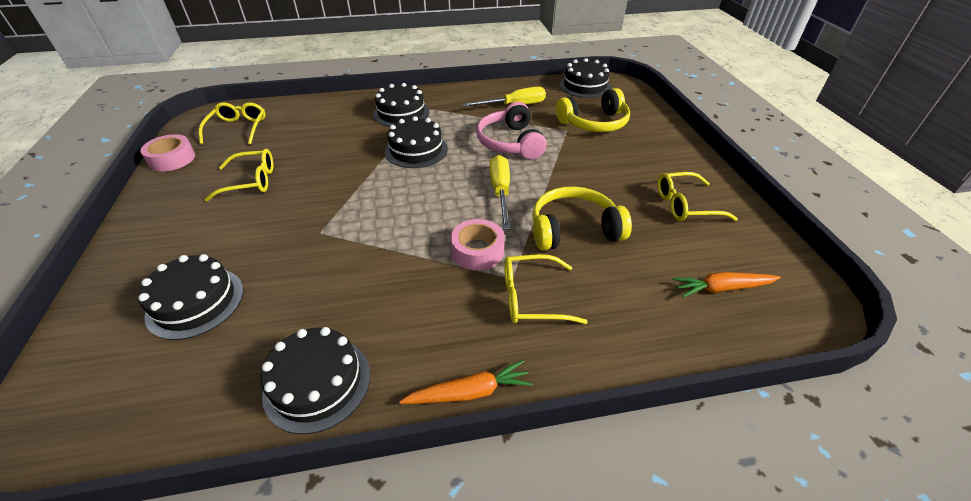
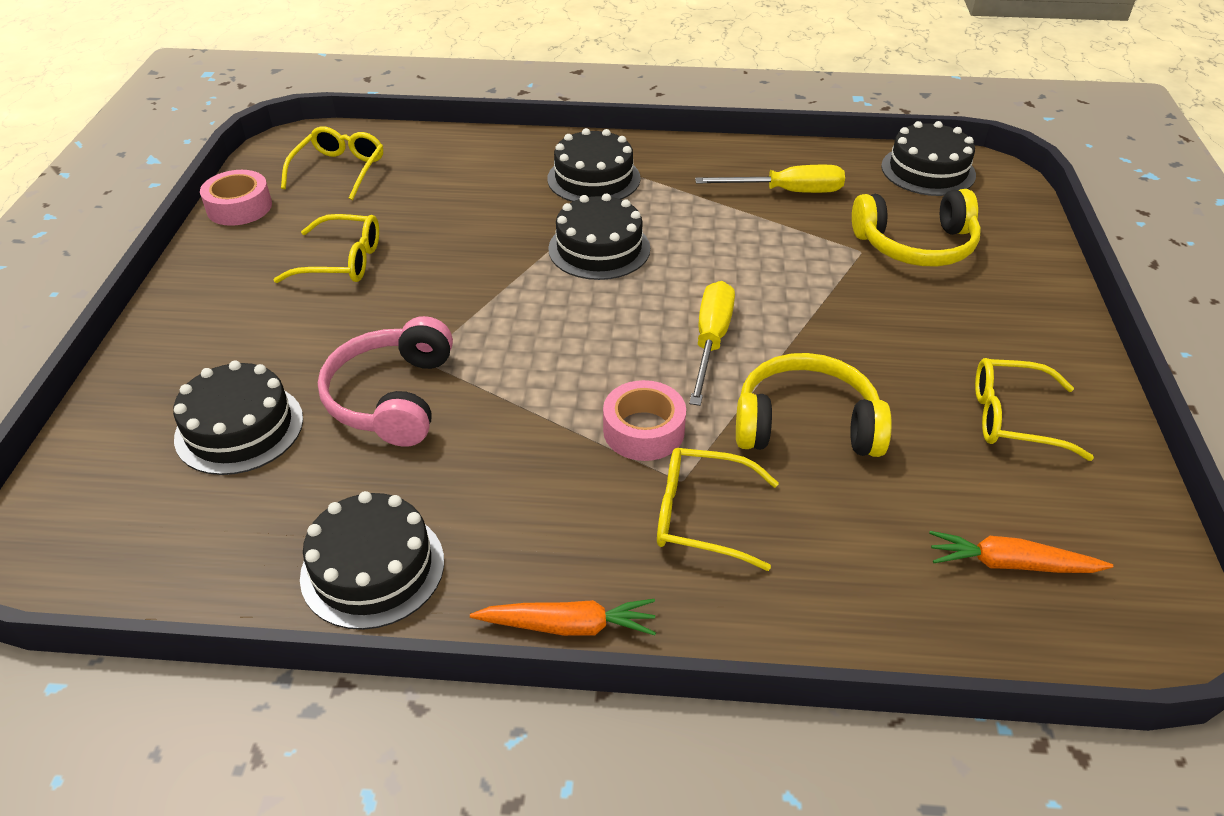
camera: 15 degrees right, 0 degrees up
(511, 143) = (757, 259): pink headphones -> pink headphones (393, 397)

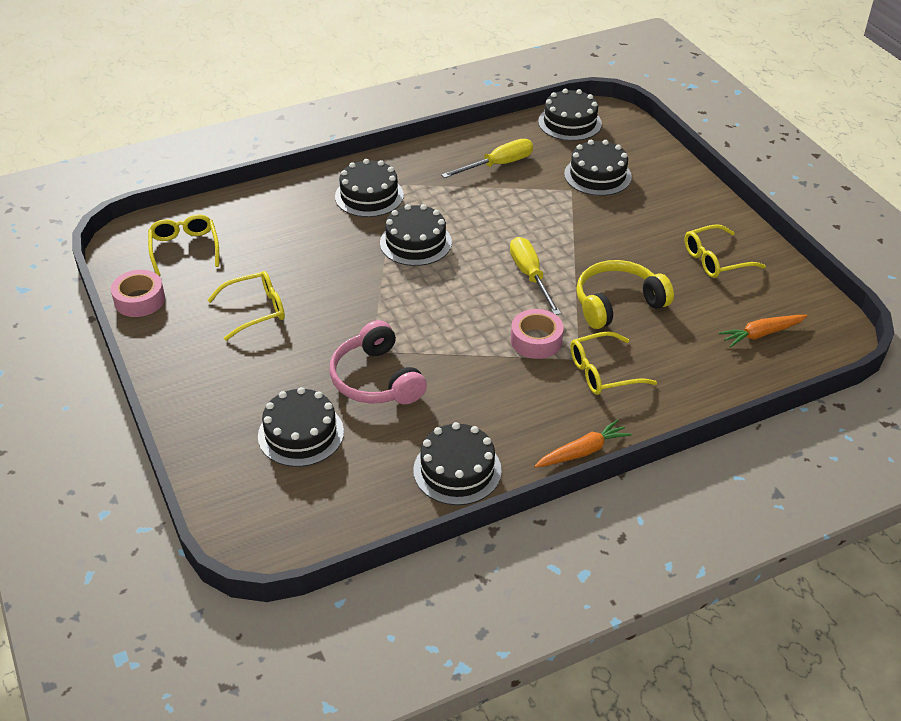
camera: 30 degrees left, 0 degrees up
(915, 245) = (597, 175): yellow headphones -> black cake

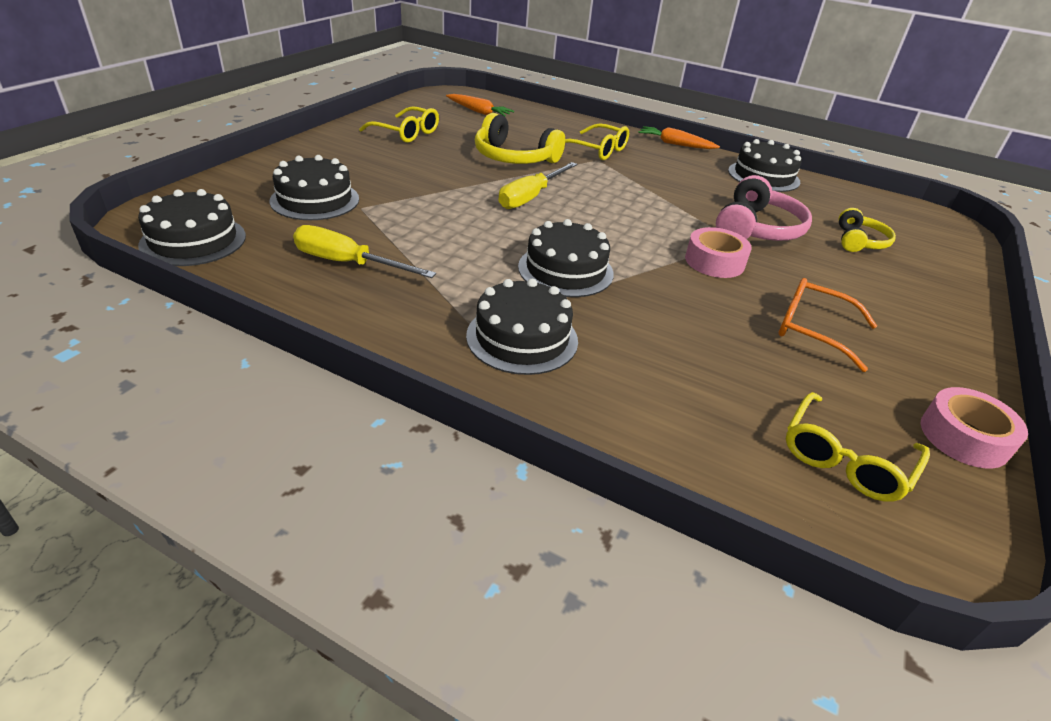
camera: 130 degrees left, 5 degrees down
(255, 310) = (813, 330): yellow glasses -> orange glasses
(301, 434) = (859, 241): black cake -> yellow headphones
(536, 340) = (605, 178): pink tape -> pink tape (714, 261)

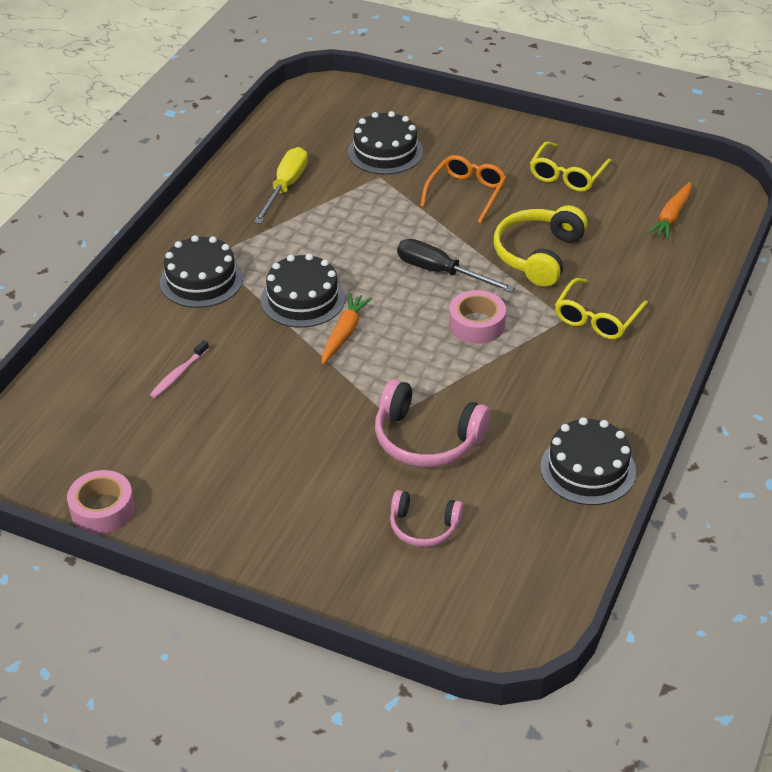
camera: 90 degrees right, 5 degrees up
(193, 240) = (300, 115): black cake -> none
(531, 197) = (441, 272): yellow screwdriver -> black screwdriver
(675, 144) = (660, 391): orange carrot -> orange carrot (344, 333)
(706, 365) = (178, 374): none -> pink toothbrush
(714, 261) = (342, 396): pink tape -> pink tape (476, 324)
(813, 330) = (234, 448): orange glasses -> orange glasses (466, 193)
(845, 458) = (81, 434): yellow glasses -> none
(859, 241) = (424, 526): yellow headphones -> pink headphones

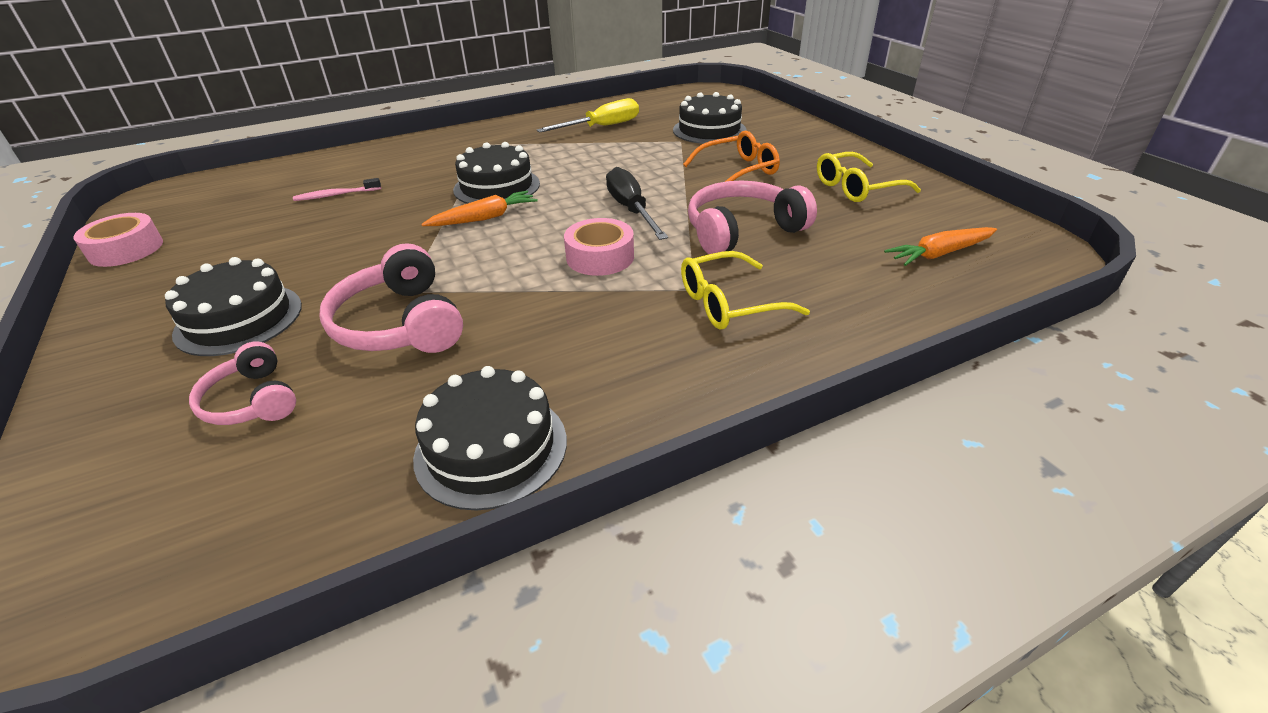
camera: 40 degrees right, 5 degrees down
(201, 280) = (455, 153): black cake -> black cake (239, 319)
(538, 255) = (742, 231): yellow headphones -> pink headphones

